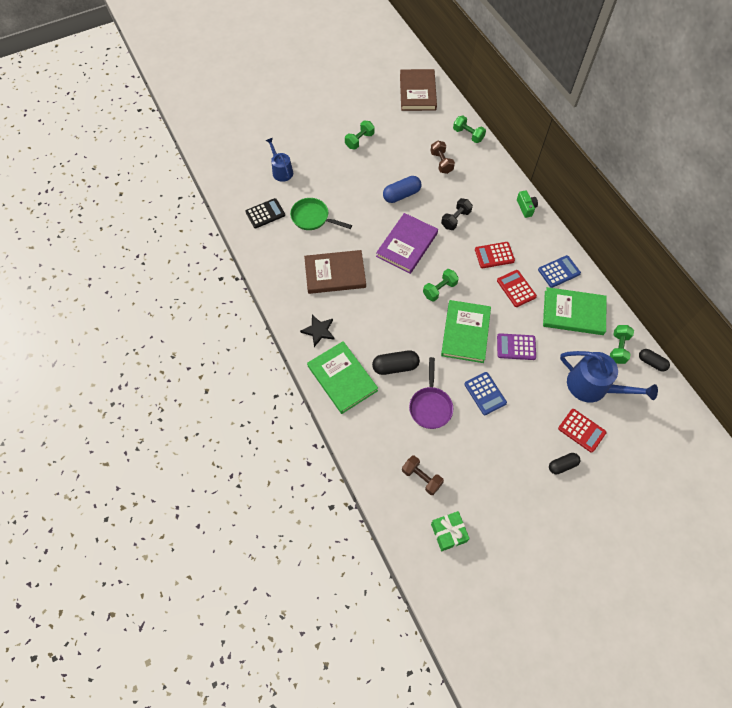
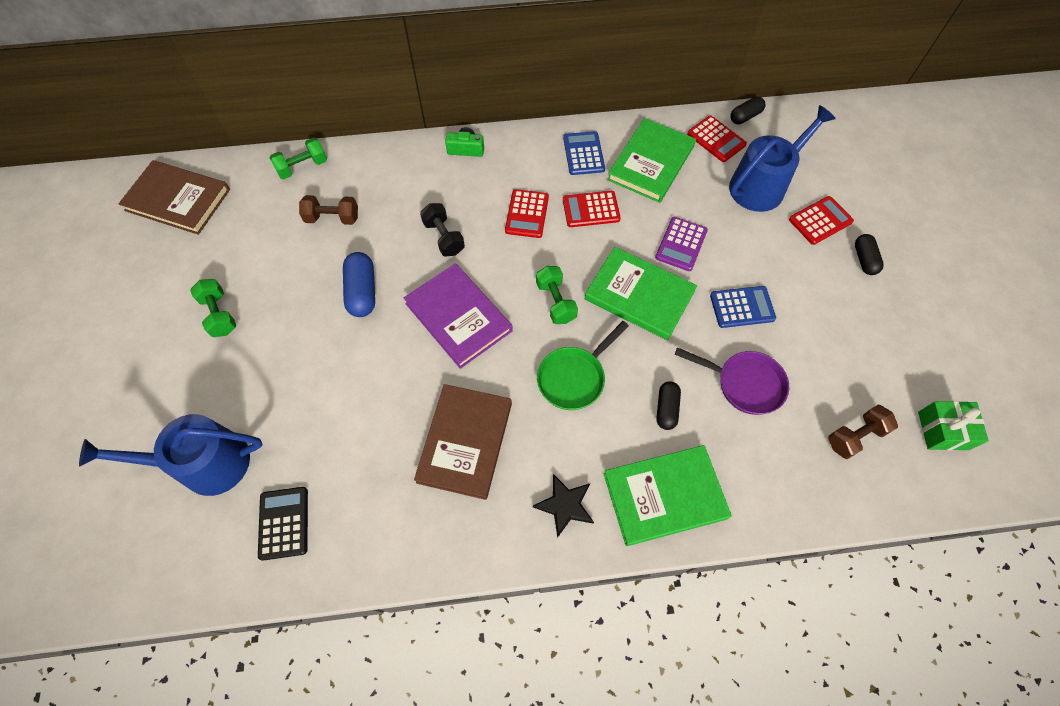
camera: 70 degrees left, 0 degrees up
(281, 171) = (205, 464): blue watering can -> blue watering can, size x1.65
(313, 218) = (336, 441): green pan -> green pan (574, 377)
(395, 366) = (666, 409): black capsule -> black capsule, size x0.66
(618, 348) = (716, 139): green dumbbell -> red calculator

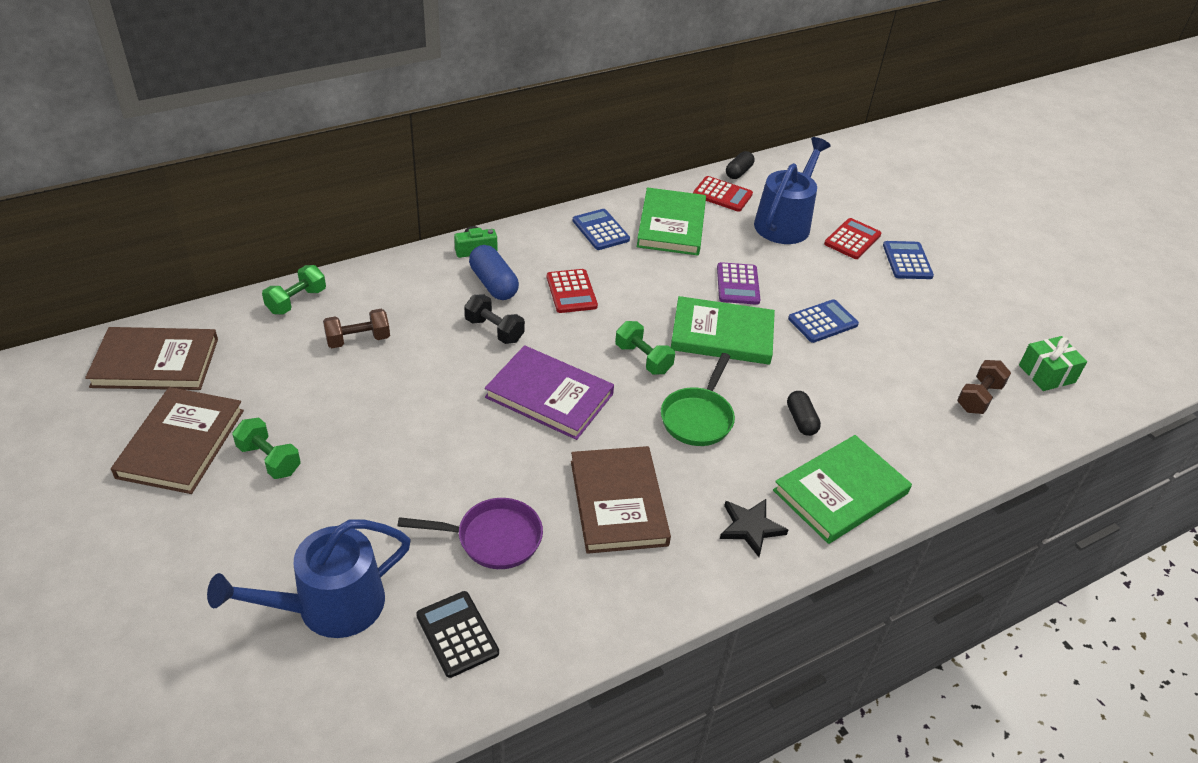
camera: 25 degrees left, 20 degrees down
(165, 281) = (181, 443): none -> brown book
(362, 292) = (430, 398): blue capsule -> blue capsule (493, 284)
(591, 209) = (634, 274): red calculator -> none
(744, 384) = (860, 382): purple pan -> purple pan (493, 538)
(864, 259) = (907, 261): black capsule -> blue calculator

